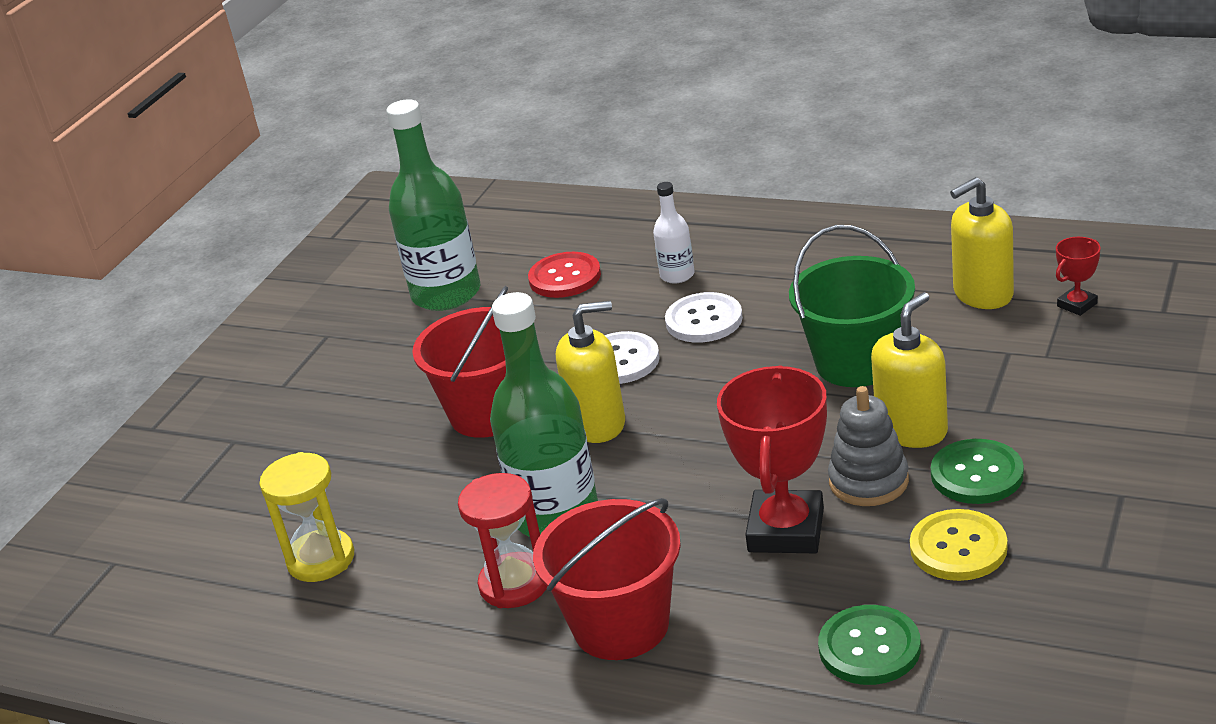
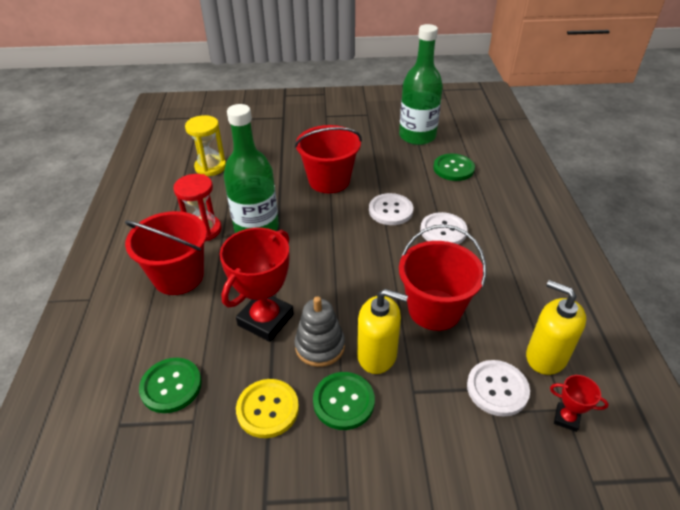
camera: 60 degrees right, 10 degrees up
(565, 277) = (453, 168): red button -> green button
(598, 424) = (333, 219): yellow soap dispenser -> none
(677, 275) = (480, 208): white bottle -> none
(786, 530) = (265, 320): red trophy -> red trophy turned 45 degrees counterclockwise
(857, 363) = (434, 309): green bucket -> red bucket
(1014, 343) = (497, 389): none -> white button

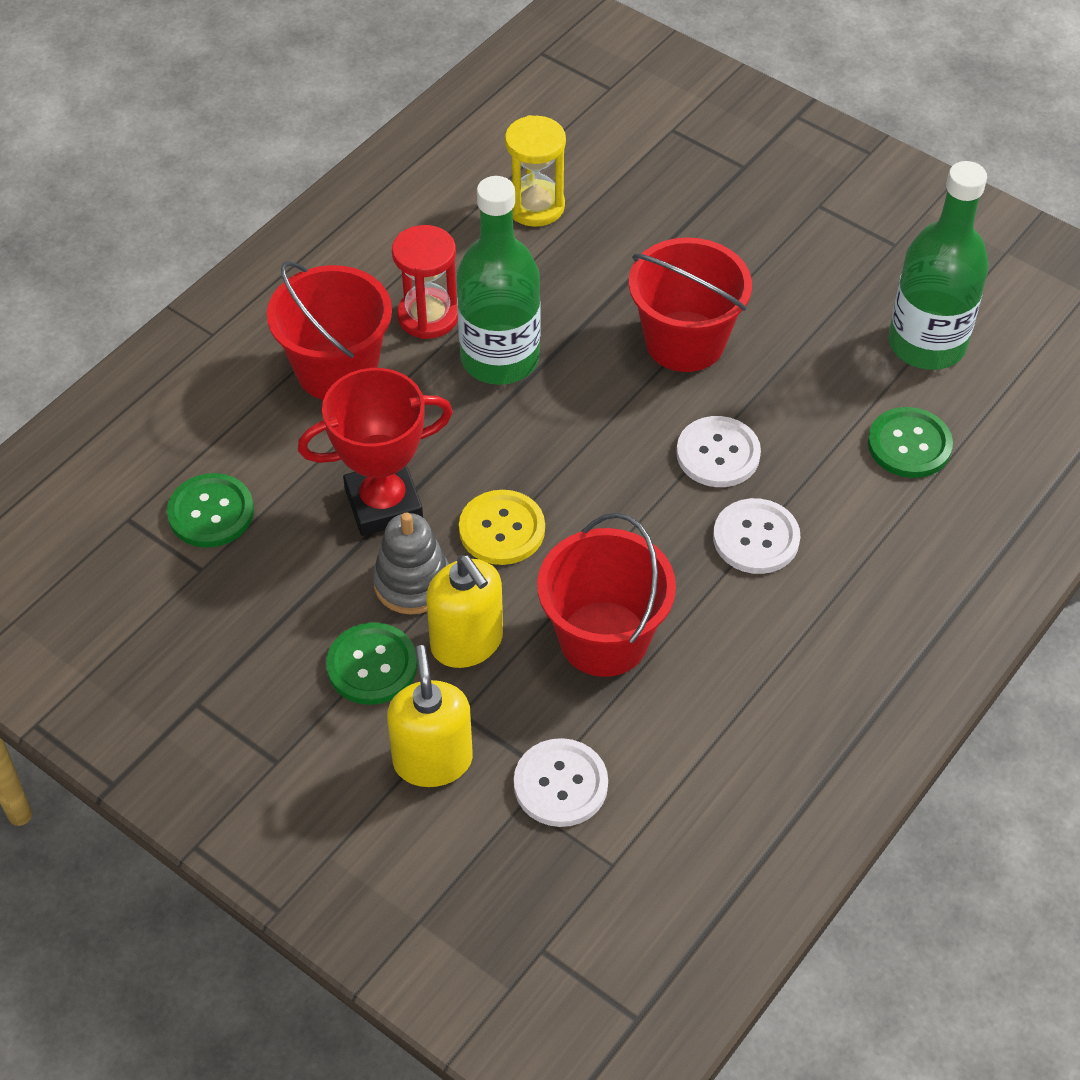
camera: 40 degrees right, 10 degrees up
(267, 409) = (285, 613): yellow button -> yellow button (502, 529)
(546, 356) = (670, 797): yellow soap dispenser -> yellow soap dispenser (432, 760)
(566, 418) = (599, 875): red trophy -> none

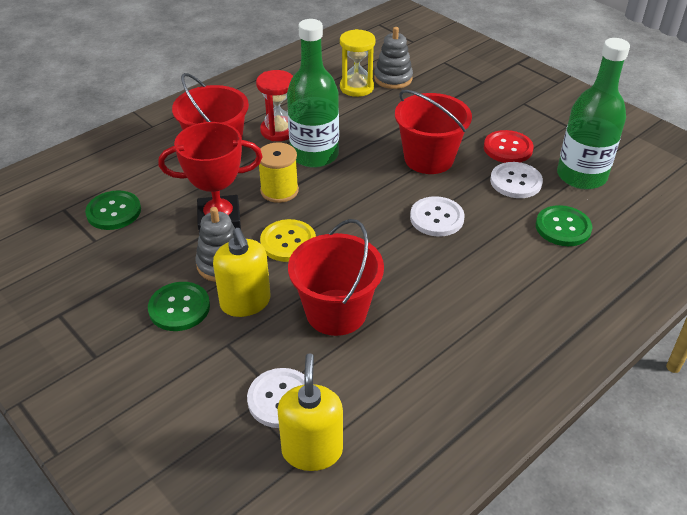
camera: 10 degrees right, 10 degrees down
(432, 760) = (198, 371): yellow soap dispenser -> yellow soap dispenser (312, 450)
(462, 436) = (279, 190): none -> yellow spool
(592, 179) = (393, 79): none -> grey stacking toy
(756, 538) = (452, 267): white button -> white button (516, 182)
(806, 304) = (508, 148): none -> red button

